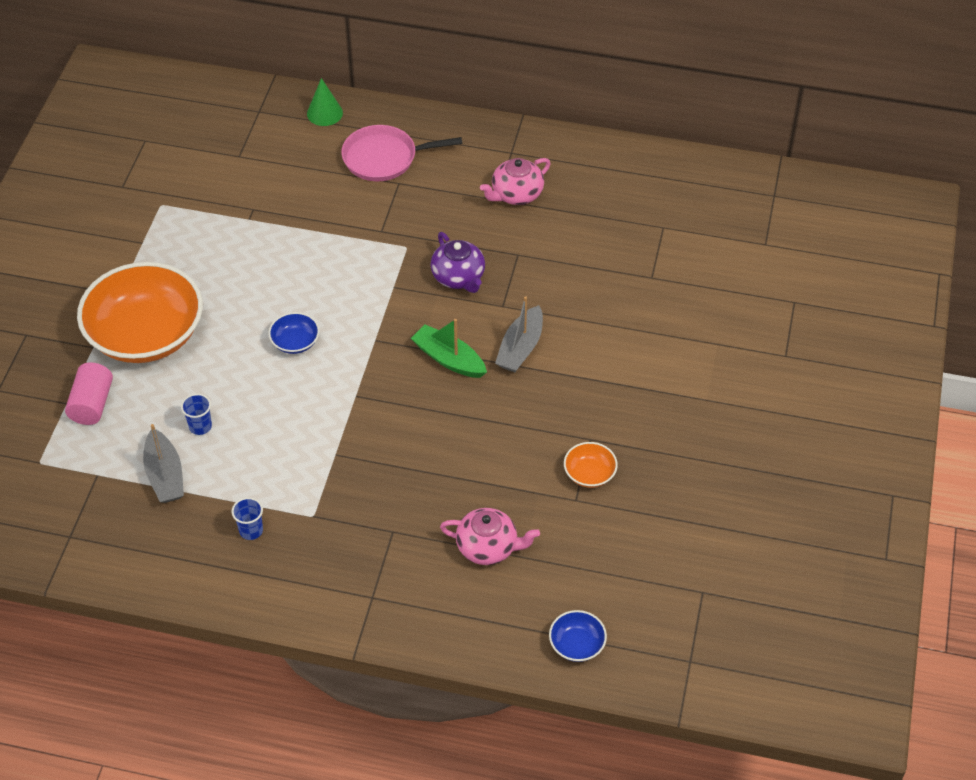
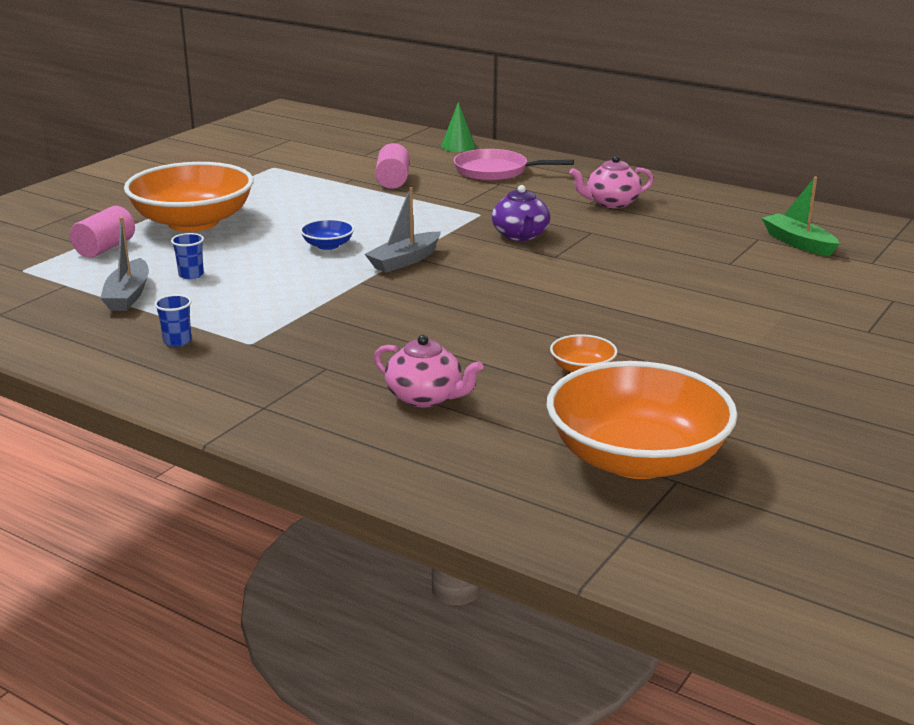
camera: 20 degrees right, 25 degrees down
(294, 203) = (393, 181): none -> pink cylinder
(449, 359) = (475, 276): green boat -> green boat (798, 243)
(520, 348) = (557, 281): grey boat -> grey boat (404, 261)
(577, 644) = (482, 490): blue bowl -> none
(668, 575) = (636, 459): none -> orange bowl

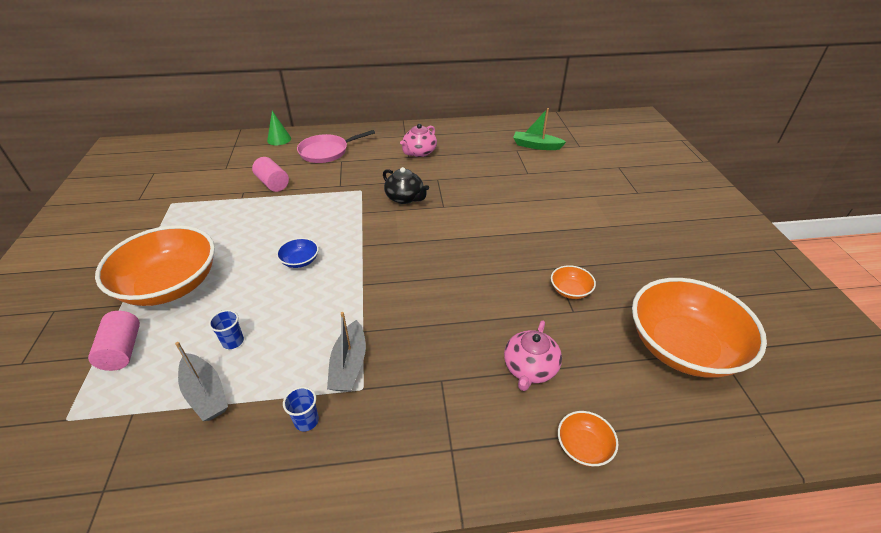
camera: 40 degrees left, 15 degrees up
(384, 460) = (583, 446): none -> orange bowl
(404, 261) = (366, 251): grey boat -> grey boat (349, 365)
(425, 397) = (530, 368): pink teapot -> pink teapot turned 120 degrees clockwise
(520, 235) = (405, 198): purple teapot -> black teapot

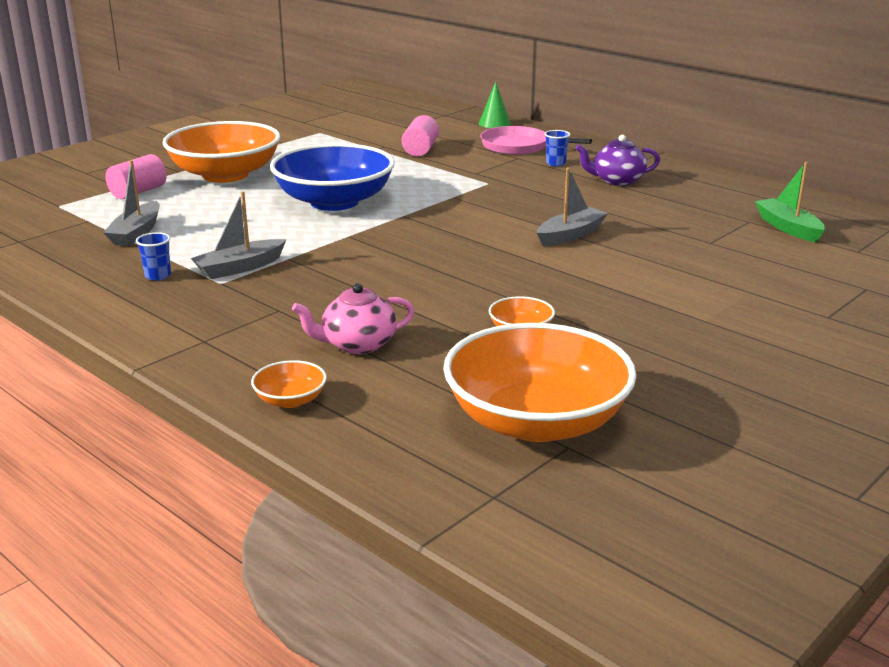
camera: 50 degrees right, 15 degrees down
(233, 341) = (200, 219): blue cup -> blue cup (555, 163)
(300, 261) = (334, 202): blue bowl -> blue bowl, size x2.43
(405, 198) = (516, 204): black teapot -> none
(419, 152) = (617, 180): pink teapot -> purple teapot
(469, 205) = (570, 235): none -> grey boat

